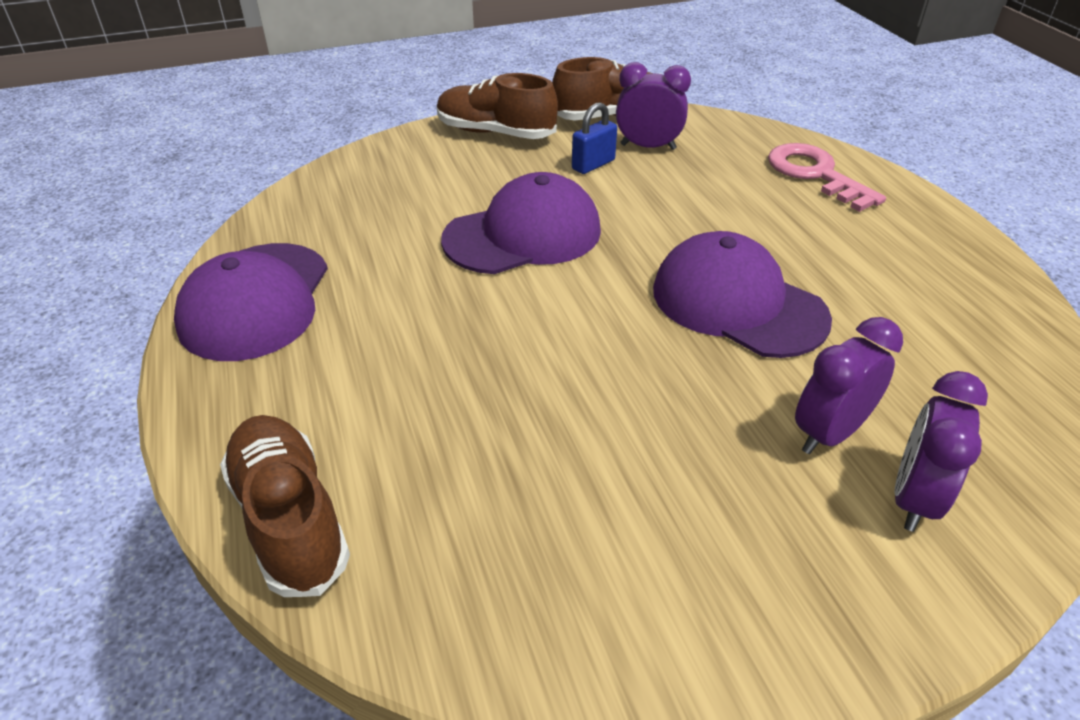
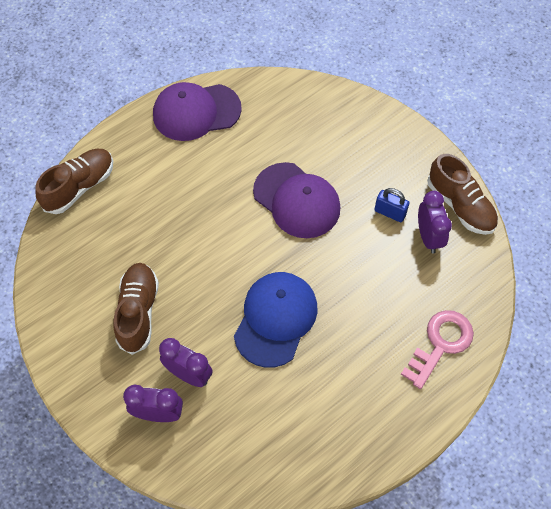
camera: 70 degrees right, 20 degrees up
(495, 133) = (403, 148): brown shoe -> brown shoe (138, 312)
(738, 303) = (275, 319): purple cap -> blue cap

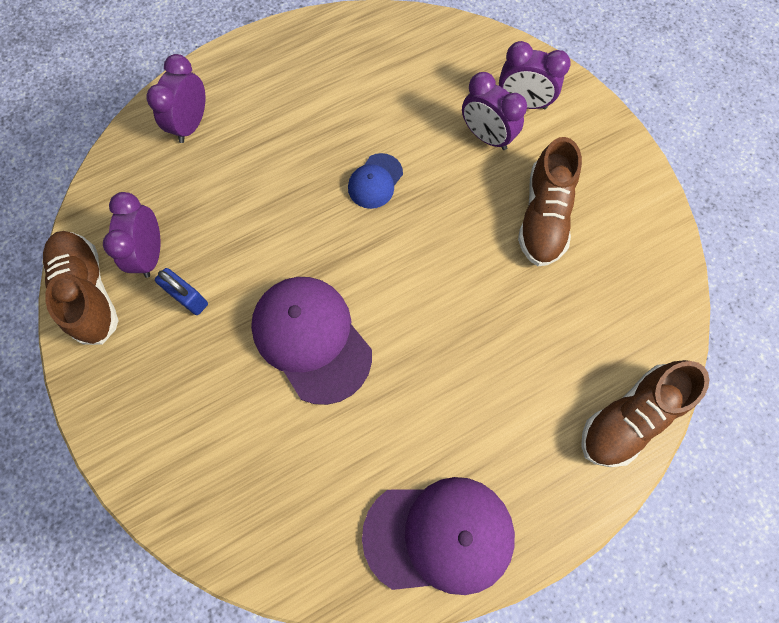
camera: 170 degrees left, 10 degrees up
(275, 319) = (375, 181): blue cap -> blue cap, size x0.51
(440, 344) = (191, 124): pink key -> purple clock

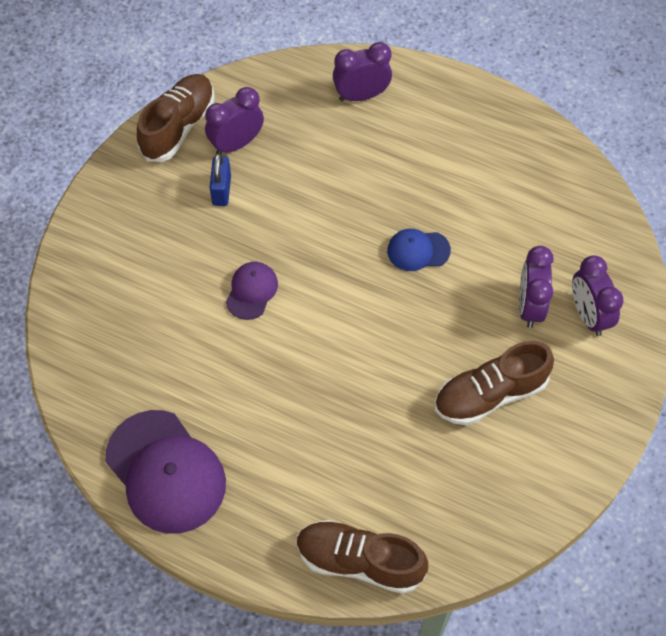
camera: 55 degrees right, 10 degrees down
(311, 339) = (251, 291): purple cap -> purple cap, size x0.51

